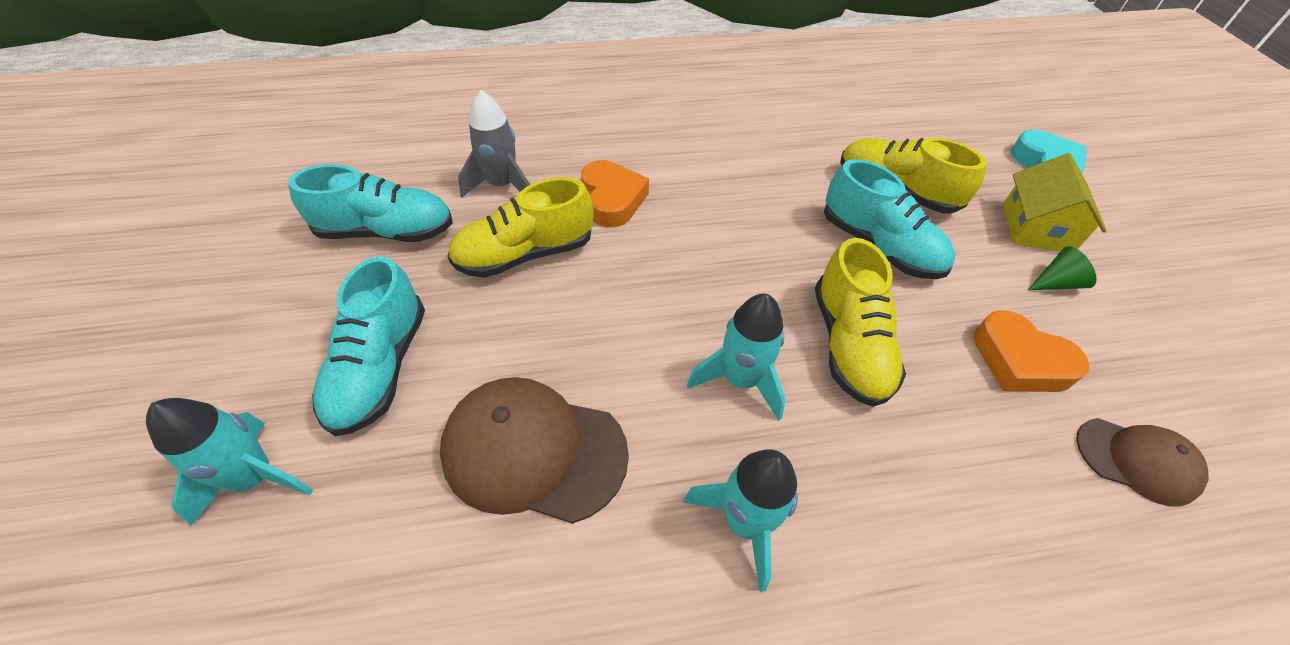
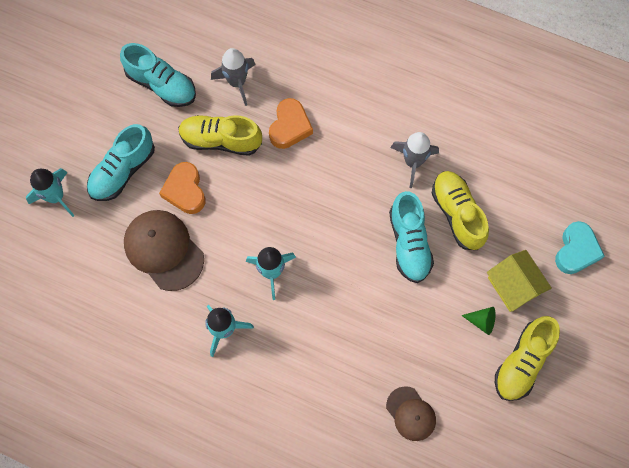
camera: 35 degrees right, 20 degrees up
(793, 168) = (413, 162): none -> grey rocket
(849, 344) = (338, 286): yellow shoe -> yellow shoe (522, 362)
(1019, 361) = (411, 344): orange heart -> orange heart (185, 191)
(1036, 228) = (514, 285): yellow house -> yellow house turned 75 degrees counterclockwise

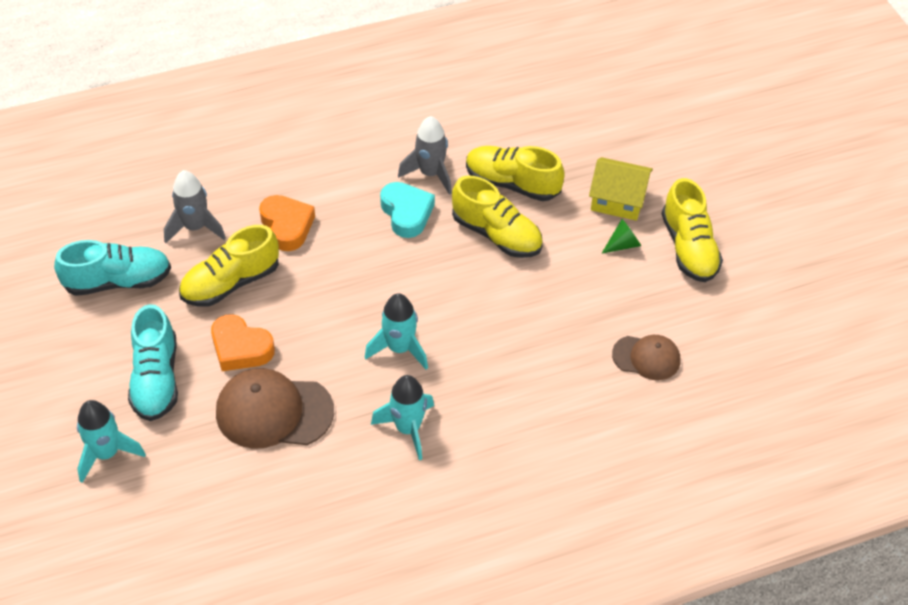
camera: 45 degrees left, 20 degrees down
(409, 243) = (496, 234): turquoise shoe -> yellow shoe
(576, 250) = (636, 139): turquoise heart -> turquoise heart (406, 213)

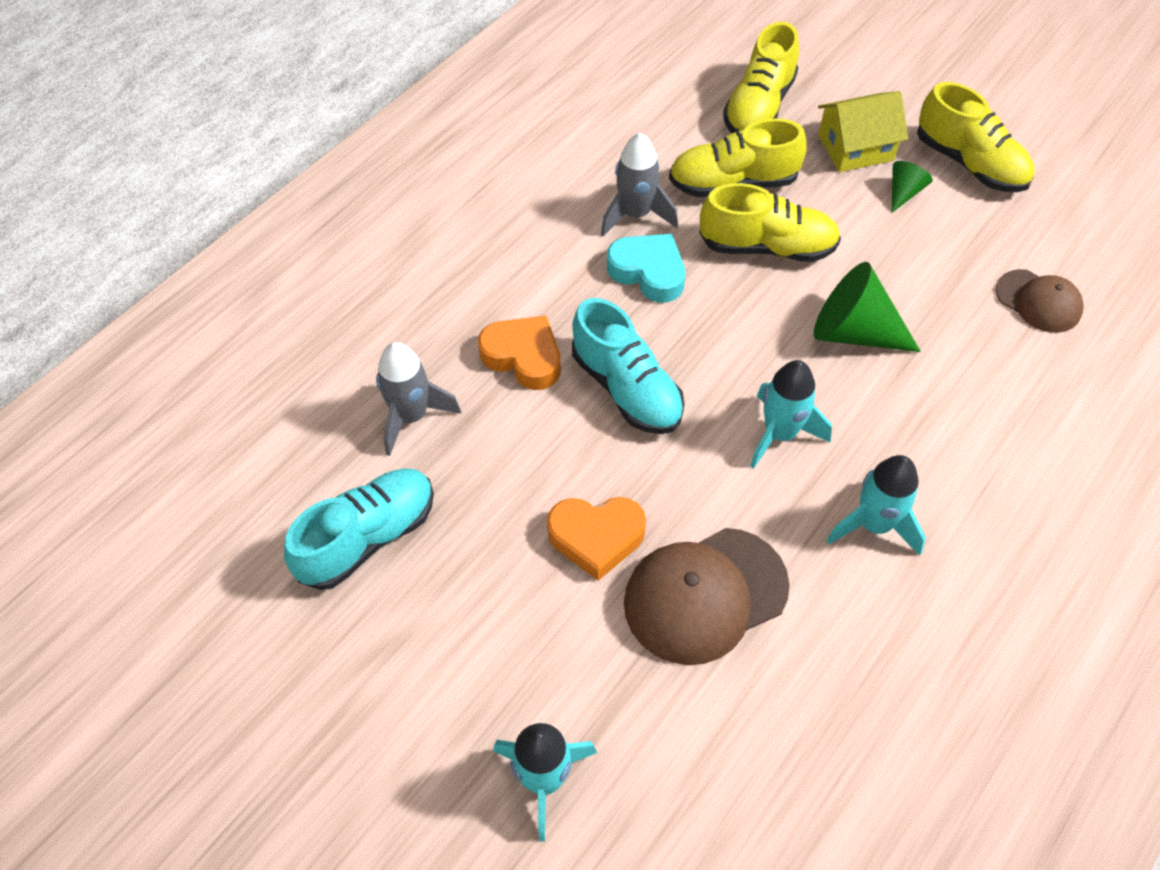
camera: 30 degrees left, 5 degrees up
(156, 379) = (524, 639): turquoise shoe -> turquoise shoe (626, 388)
(231, 283) = (515, 462): yellow shoe -> yellow shoe (759, 107)
(503, 314) = (854, 332): none -> green cone
(646, 357) = (1038, 301): brown cap -> brown cap turned 60 degrees clockwise

